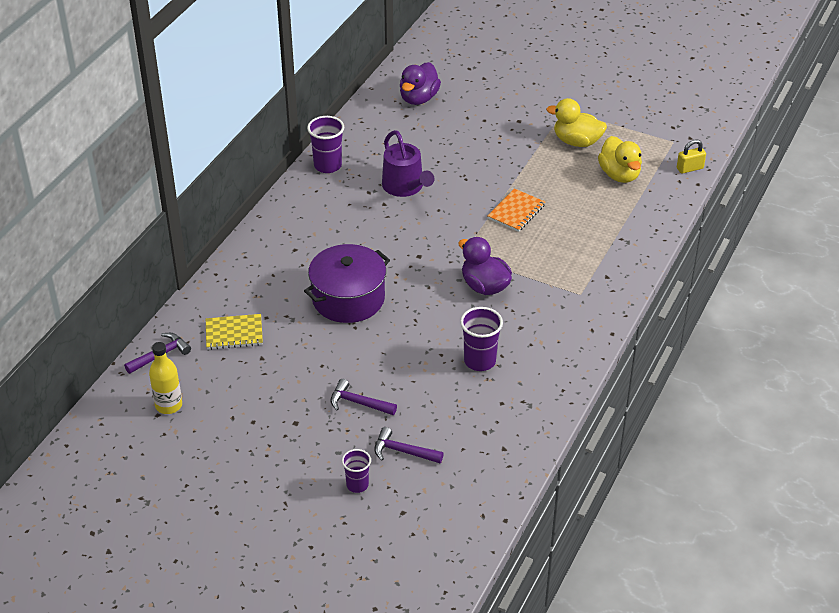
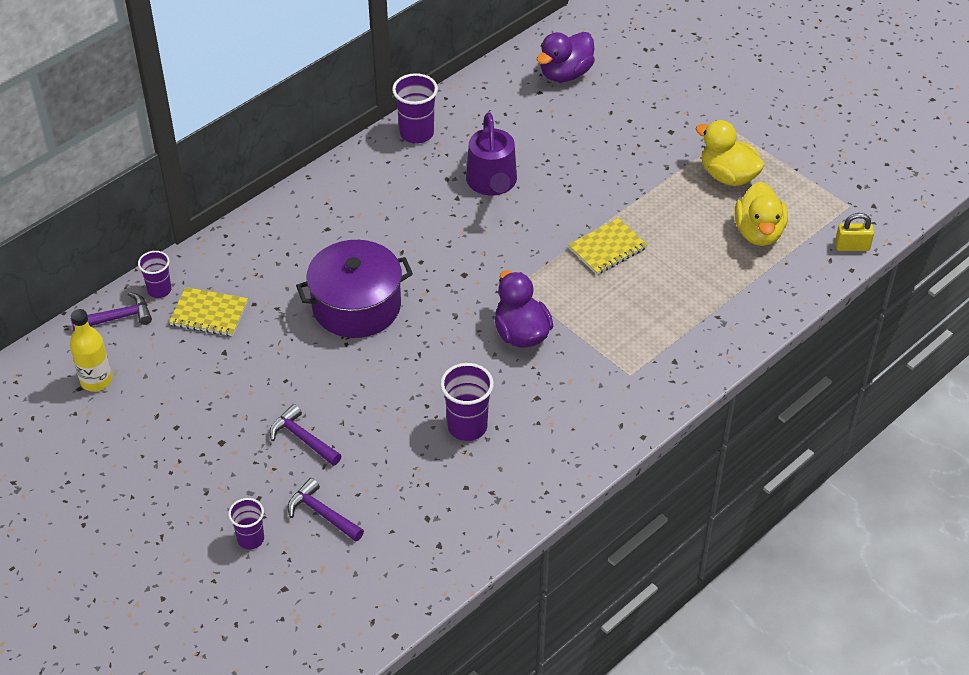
camera: 20 degrees right, 5 degrees up
(184, 326) = (159, 290): none -> purple cup
(516, 212) = (607, 248): orange notebook -> yellow notebook

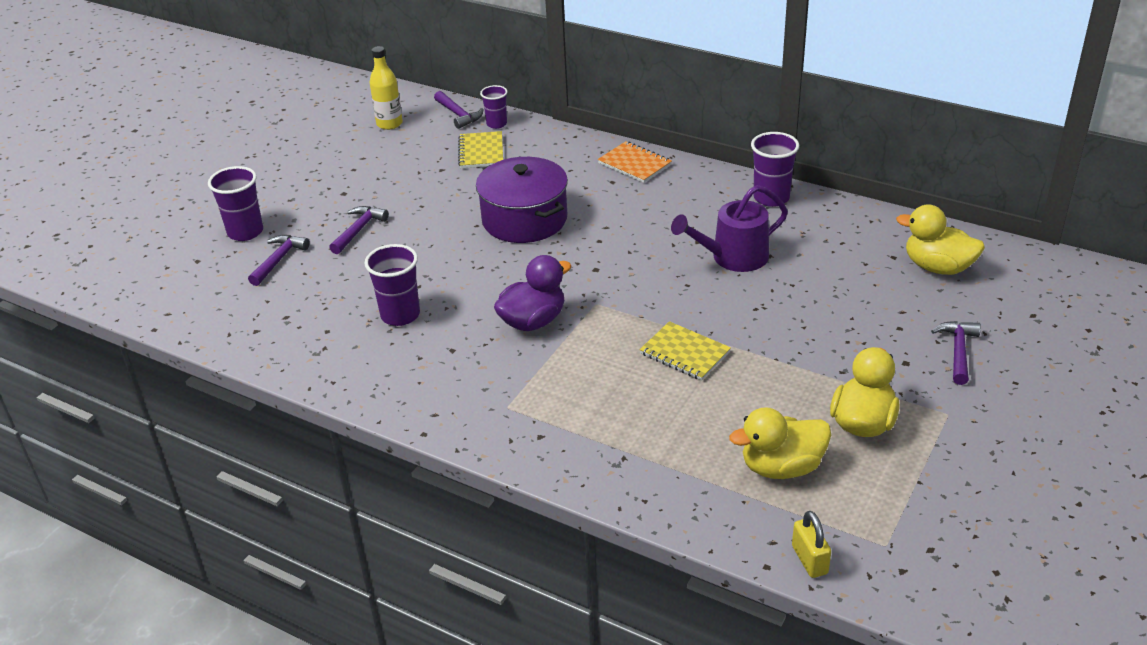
camera: 75 degrees right, 10 degrees down
(251, 539) = (245, 232): purple cup -> purple cup, size x1.56
(306, 205) = (634, 164): none -> orange notebook
(565, 74) = (938, 267): purple duck -> yellow duck
(669, 101) = (958, 351): none -> purple hammer

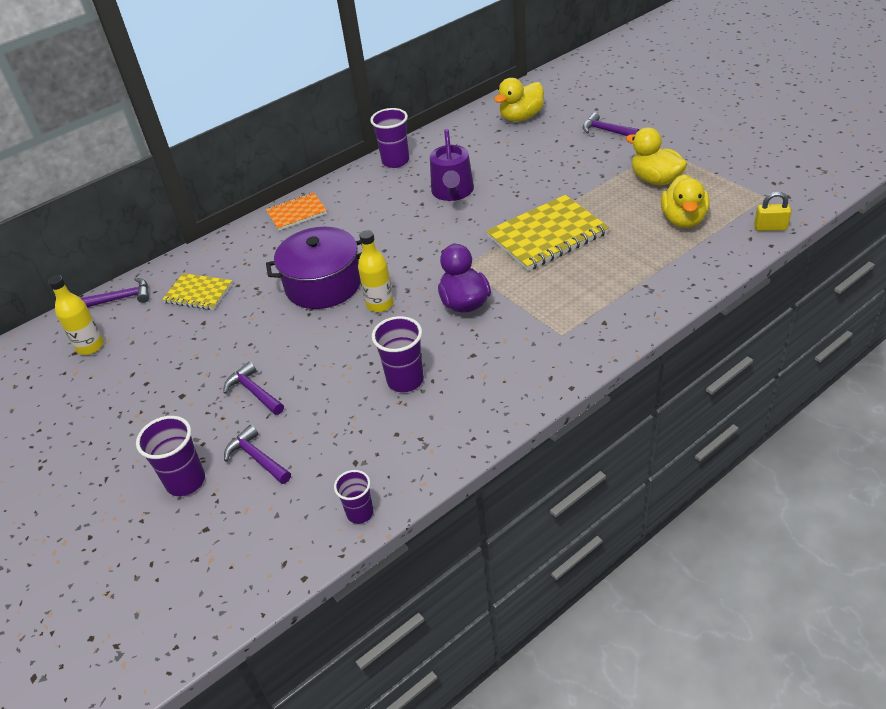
camera: 65 degrees left, 5 degrees up
(496, 124) = (163, 277): purple cup -> purple cup (360, 513)
(508, 265) = (380, 304): none -> yellow bottle
(685, 353) = (547, 235): yellow notebook -> yellow notebook, size x1.74

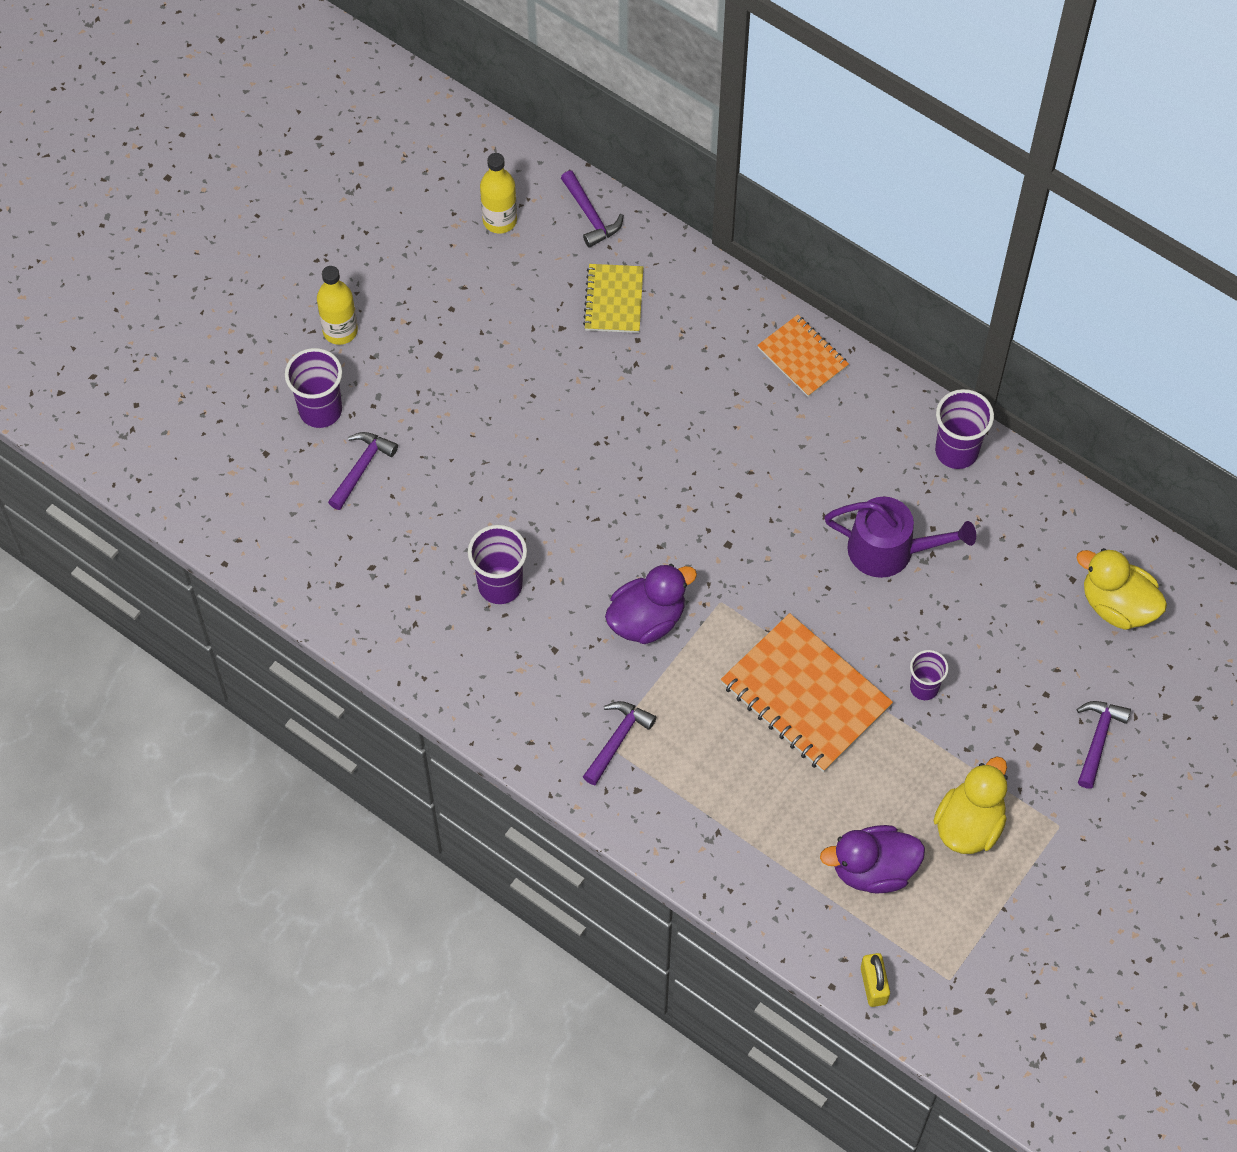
camera: 70 degrees right, 20 degrees up
(254, 392) = (456, 429): purple hammer -> purple hammer (617, 739)
(323, 284) = (655, 442): purple pot -> none
(360, 513) = (307, 591): purple cup -> purple cup (924, 687)
(380, 304) = (628, 520): yellow bottle -> yellow bottle (340, 331)
(452, 192) = (889, 550): purple watering can -> purple watering can turned 150 degrees counterclockwise
(547, 235) = (805, 695): yellow notebook -> orange notebook
(683, 219) = (873, 869): yellow duck -> purple duck

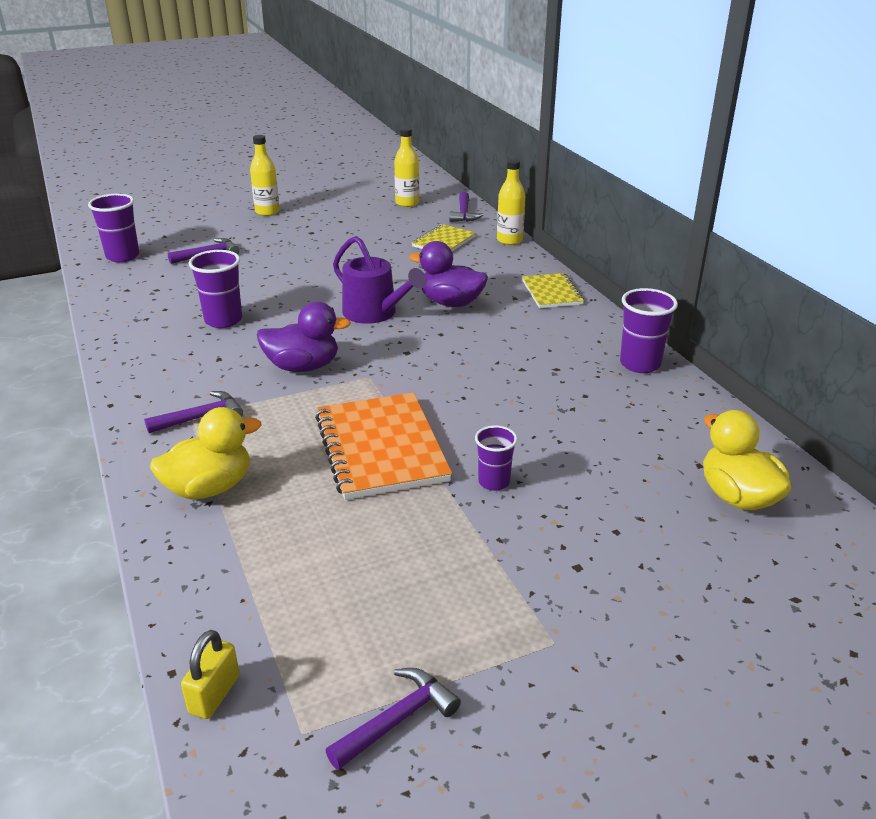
camera: 30 degrees right, 30 degrees down
(320, 410) = (216, 231): purple cup -> purple cup (122, 256)
(688, 259) = (509, 240): none -> yellow bottle
(802, 357) = (552, 293): orange notebook -> yellow notebook
(873, 869) = (318, 591): purple duck -> purple duck (451, 303)
(889, 550) = (536, 394): purple watering can -> purple watering can (374, 313)
(969, 824) = (452, 598): yellow duck -> yellow duck (209, 488)
(1098, 739) = (652, 587): purple hammer -> purple hammer (398, 719)

